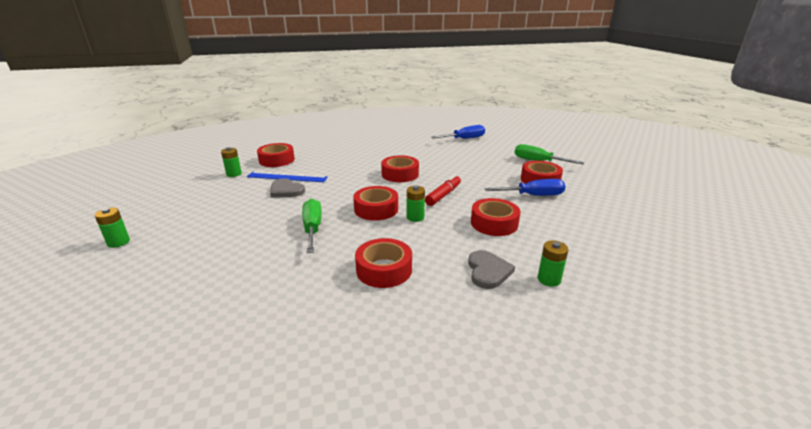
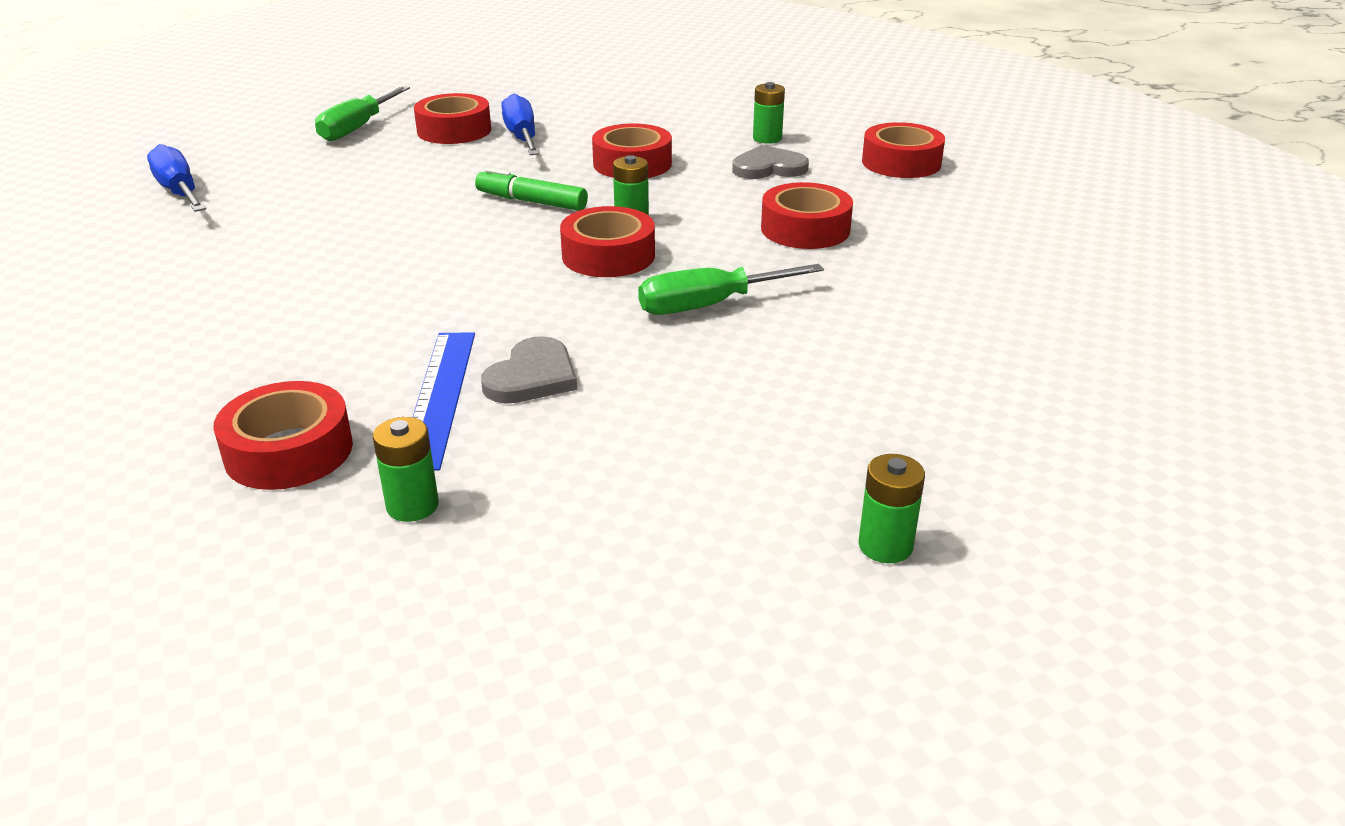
camera: 100 degrees left, 5 degrees up
(400, 174) = (422, 249): red tape -> red tape (901, 163)
(443, 195) = (531, 202): red marker -> green marker

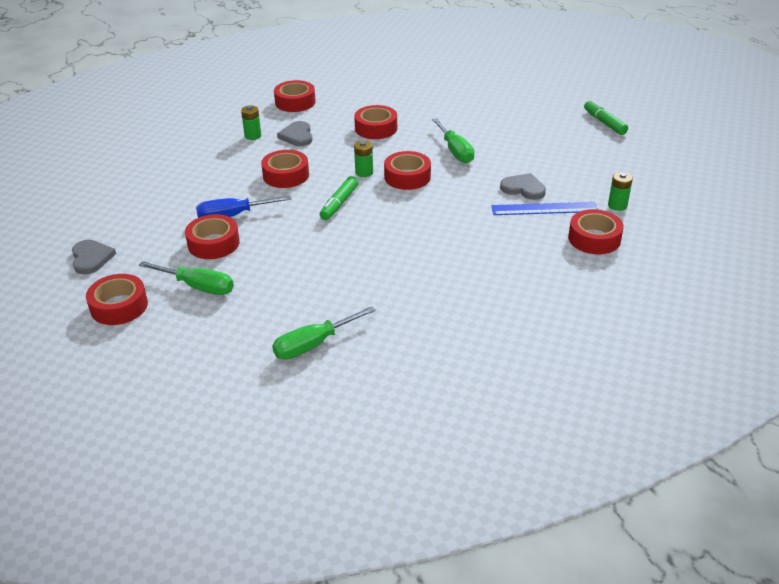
camera: 90 degrees left, 5 degrees up
(179, 192) = (313, 344): blue screwdriver -> green screwdriver
(344, 97) = (119, 306): none -> red tape
(453, 78) = (91, 258): none -> grey heart
(885, 546) = (604, 122): green battery -> green marker

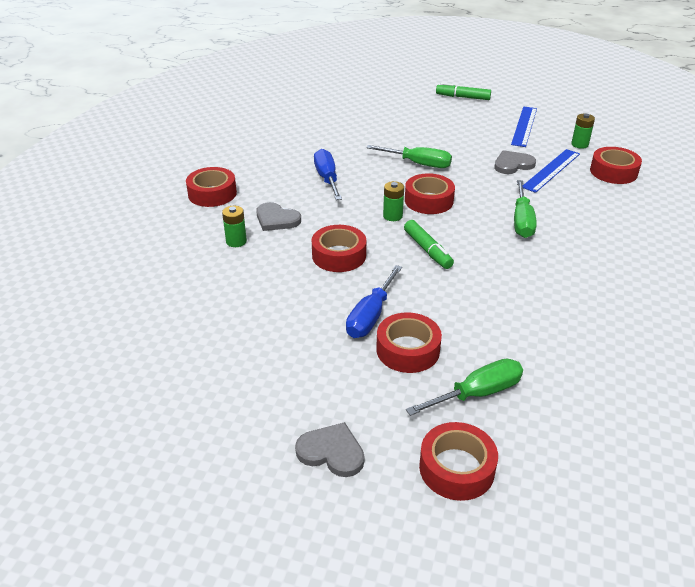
camera: 50 degrees left, 0 degrees up
(313, 344) = (643, 363): green screwdriver -> green screwdriver (522, 221)
(376, 128) = (327, 178): red tape -> blue screwdriver
(603, 168) = (524, 126): none -> blue ruler

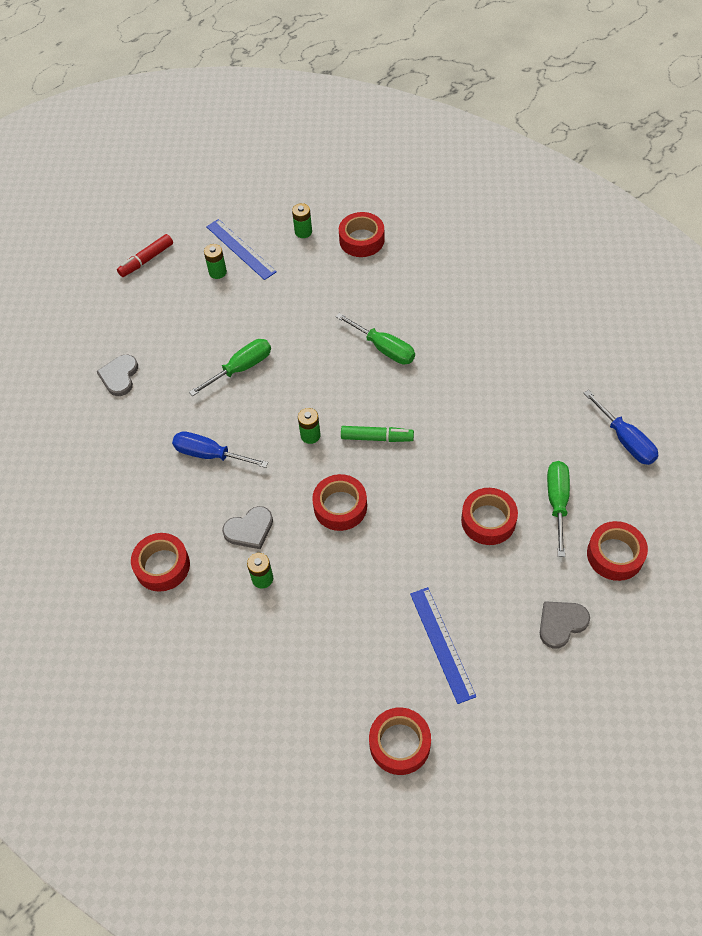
camera: 55 degrees left, 20 degrees up
(370, 316) = (434, 524): blue screwdriver -> blue screwdriver (625, 440)
(429, 200) = (306, 395): red tape -> red tape (400, 744)
(463, 97) = (146, 260): green marker -> red marker
(490, 125) = (217, 272): none -> green battery
(513, 164) = (297, 300): grey heart -> grey heart (119, 376)
(551, 170) = (327, 279): blue ruler -> blue ruler (442, 644)

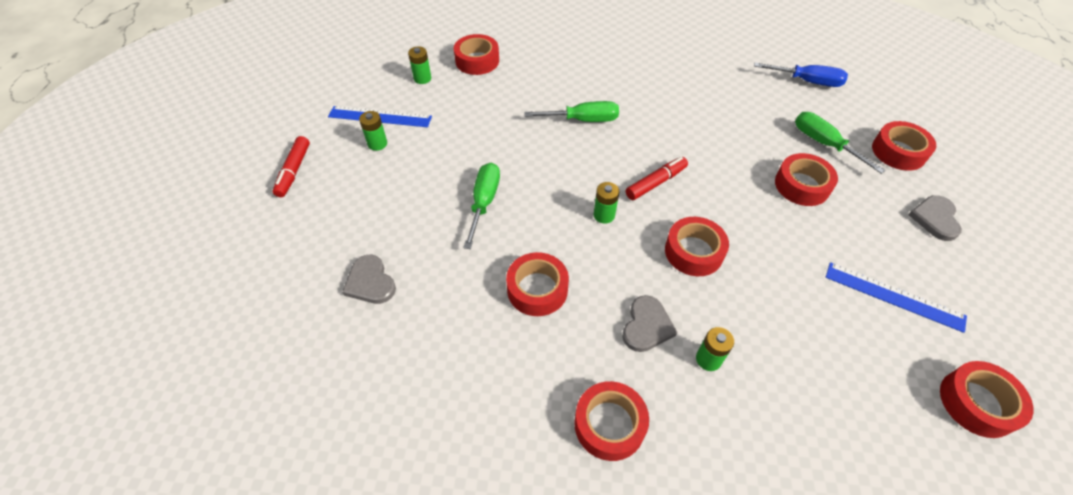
camera: 45 degrees left, 5 degrees down
(210, 454) = (537, 289): blue screwdriver -> red tape
(377, 438) = (656, 183): green marker -> red marker

